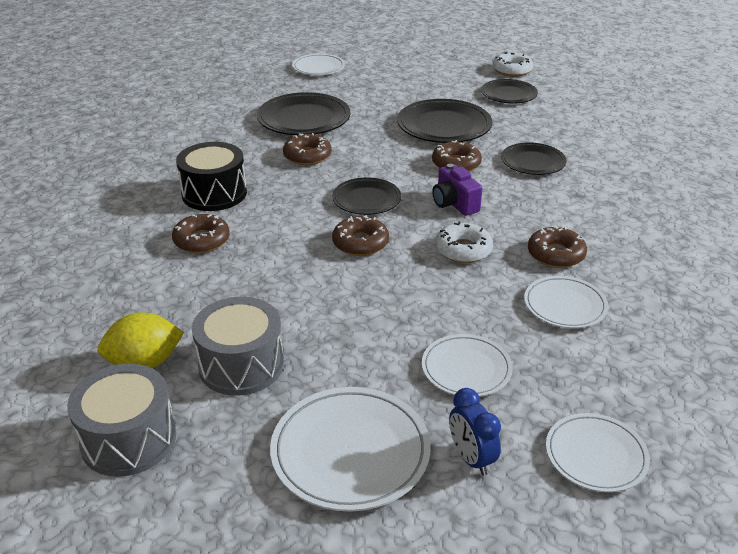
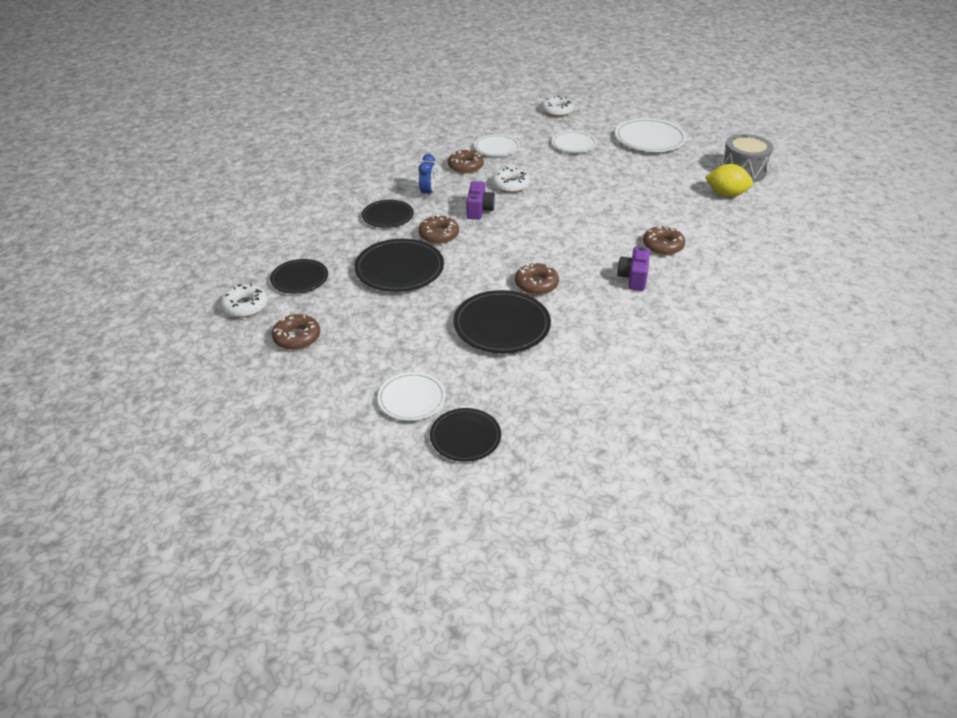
camera: 145 degrees left, 5 degrees up
(214, 193) = (633, 278): black drum -> purple camera
(241, 365) = (677, 178): grey drum -> none
(360, 243) = (564, 209): brown donut -> brown donut (297, 337)
(366, 199) = (531, 233): black plate -> black plate (465, 437)
(471, 458) = (604, 124): blue clock -> blue clock (428, 193)
(596, 455) = (557, 111): white plate -> white donut

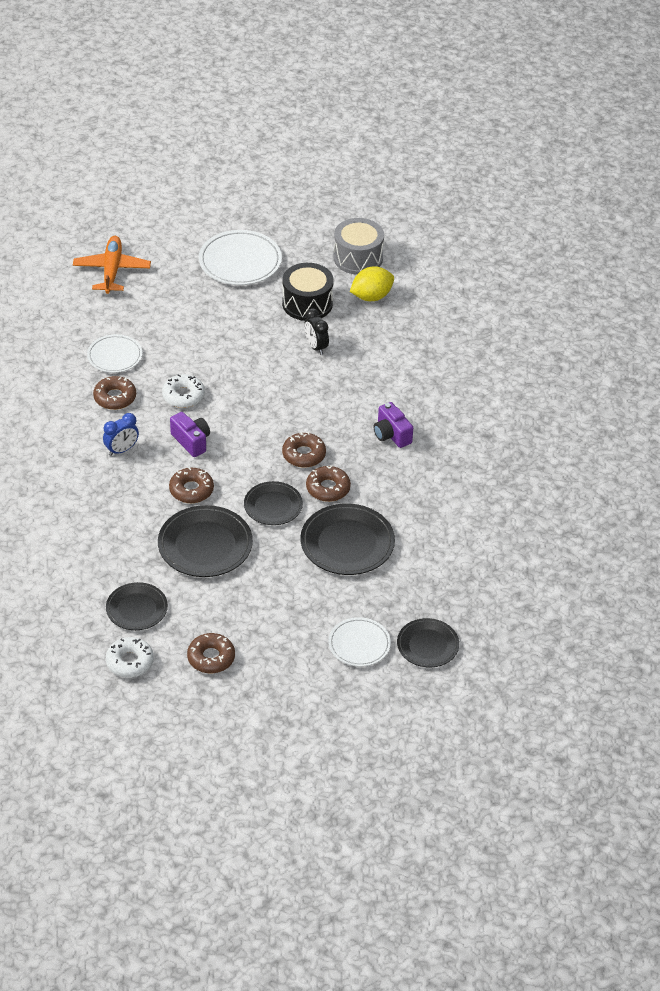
camera: 45 degrees left, 5 degrees up
(388, 216) = (121, 499): black plate -> black plate (273, 506)
(428, 193) = (121, 450): blue clock -> blue clock turned 90 degrees clockwise
(557, 111) = (112, 270): white donut -> orange plane
(573, 144) = (180, 309): white plate -> none
(643, 202) = (316, 347): none -> black clock
(663, 246) = (379, 387): brown donut -> brown donut (304, 455)
(669, 178) = (307, 303): none -> black drum

